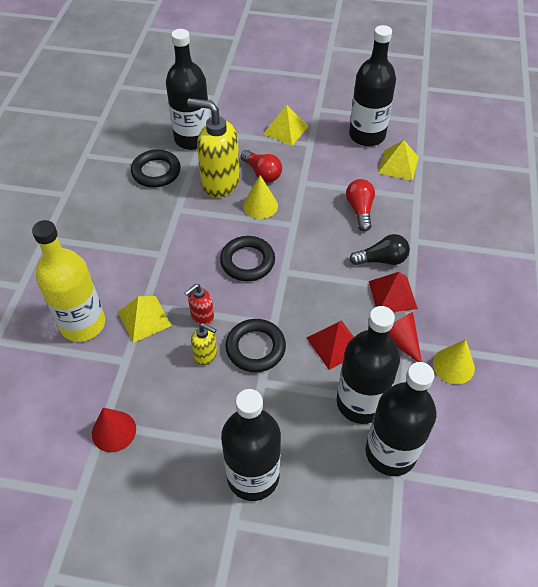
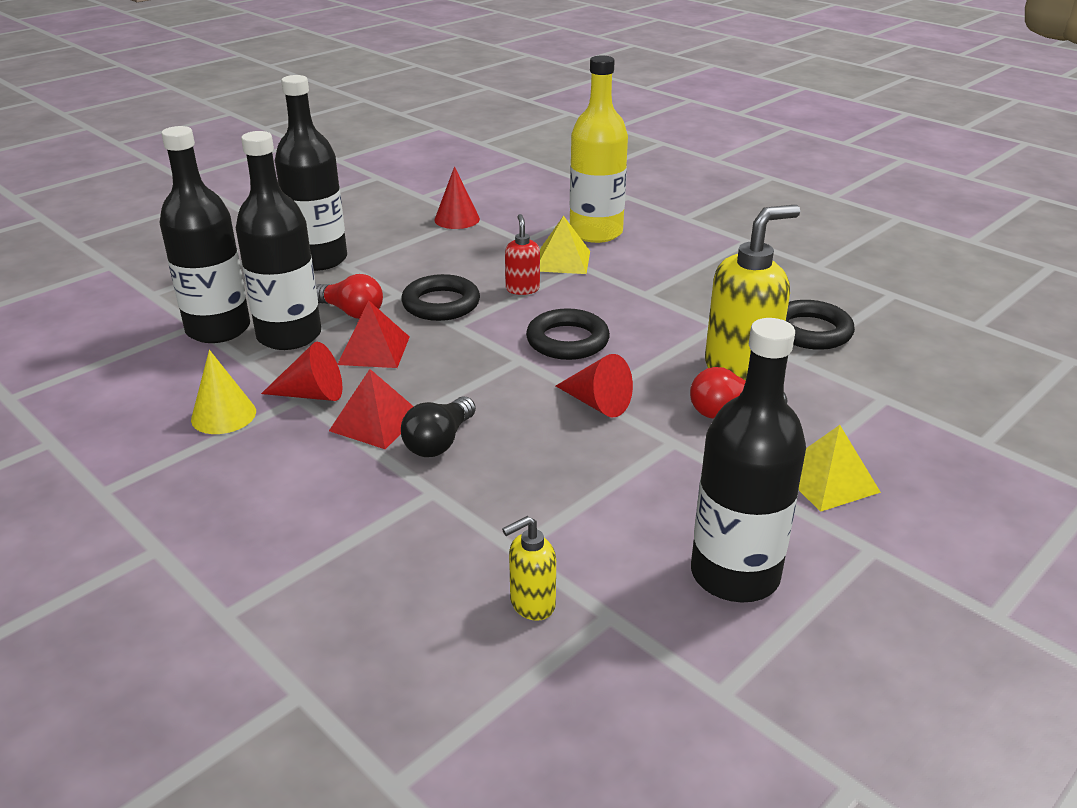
camera: 125 degrees right, 20 degrees down
(192, 139) = (869, 381): black bottle -> none
(206, 355) = (472, 277): yellow soap dispenser -> yellow soap dispenser (532, 604)
(260, 205) = (659, 385): yellow cone -> none
(296, 220) = (597, 403): none -> red cone
(360, 210) = (553, 469): red light bulb -> red light bulb (351, 312)
(398, 165) = (614, 571): yellow pyramid -> none

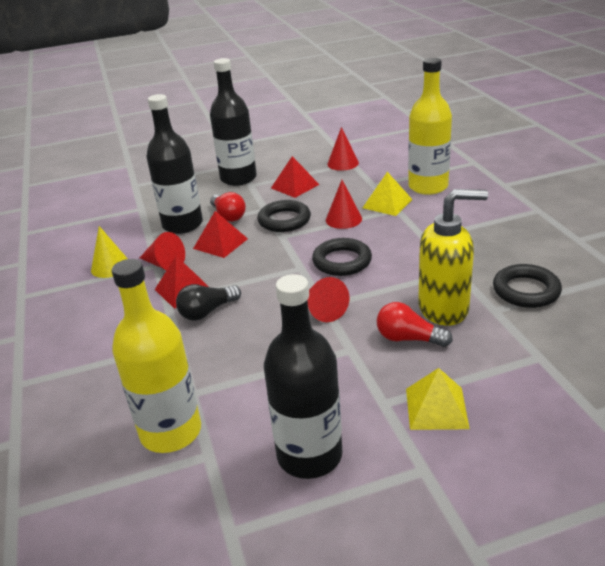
camera: 30 degrees right, 0 degrees up
(218, 329) = (150, 213): black bottle -> none
(415, 258) = (294, 186): none -> red pyramid
(522, 289) = (343, 219): red soap dispenser -> red cone
(532, 604) = (171, 432): yellow soap dispenser -> yellow bottle

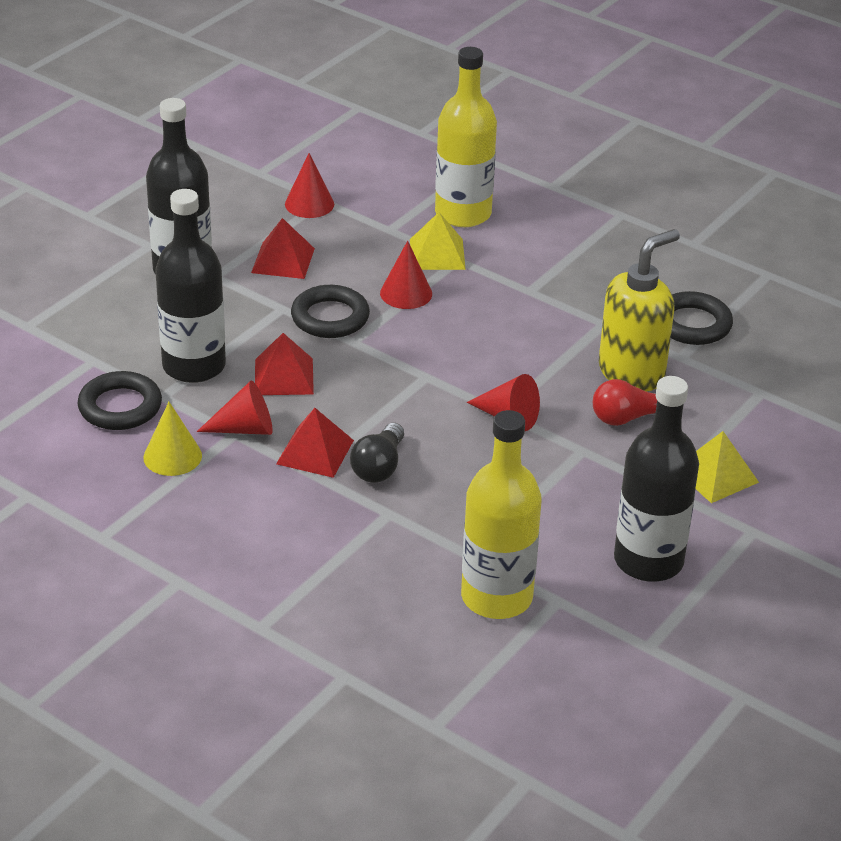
camera: 40 degrees left, 5 degrees up
(228, 216) = (244, 333): red light bulb -> none
(342, 261) = (466, 352): black ring -> black ring (120, 407)

